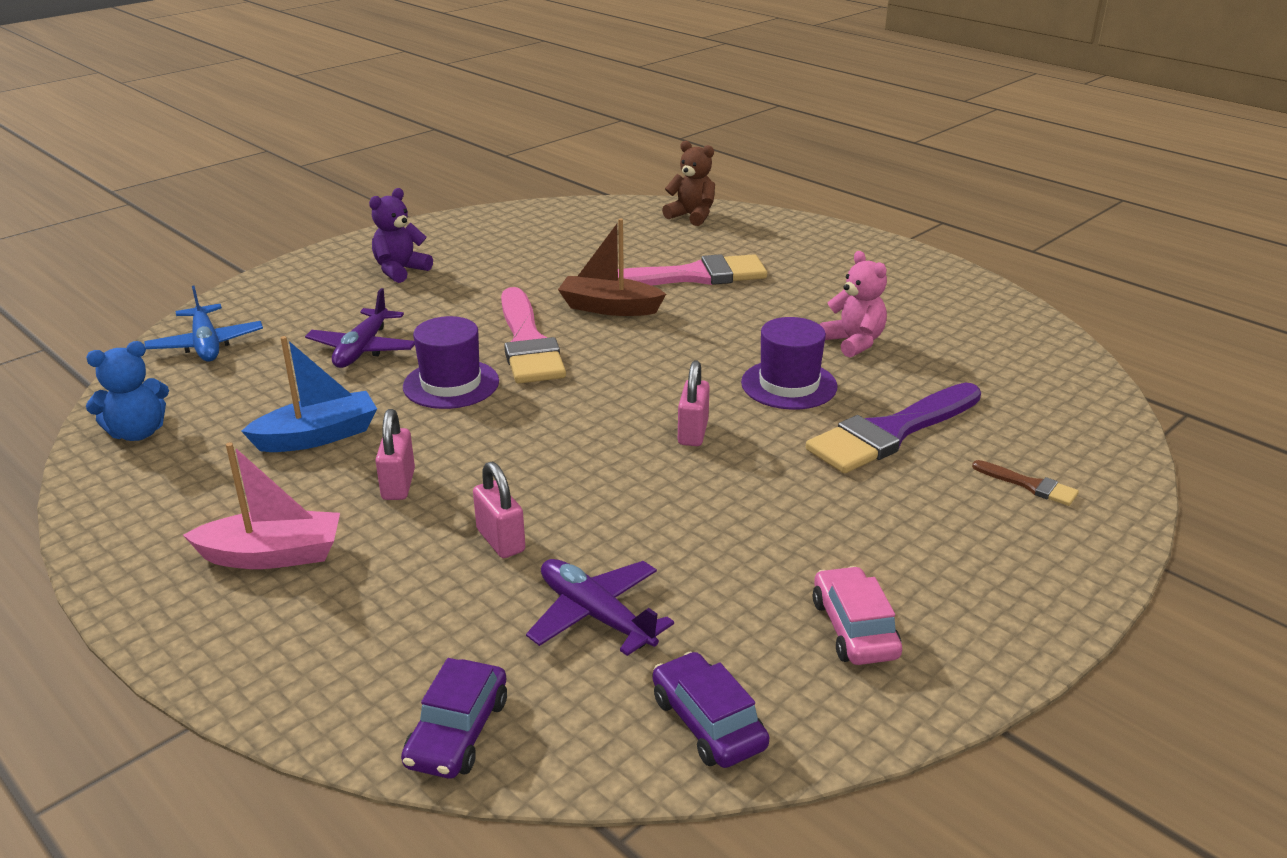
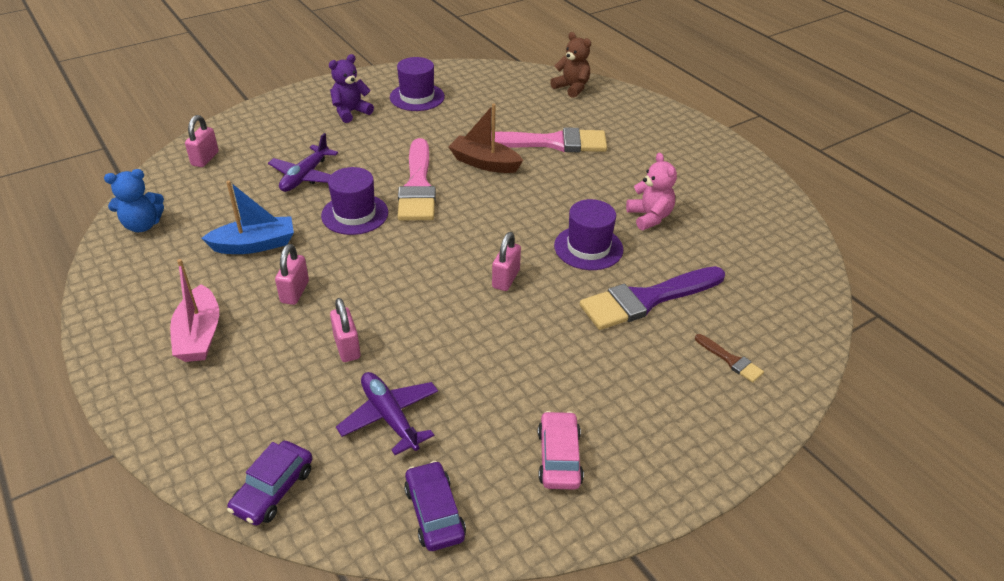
camera: 10 degrees right, 10 degrees up
(206, 344) = (205, 159): blue plane -> pink padlock
(273, 555) = (199, 335): pink boat -> pink boat turned 75 degrees clockwise
(487, 245) = (417, 97): none -> purple hat

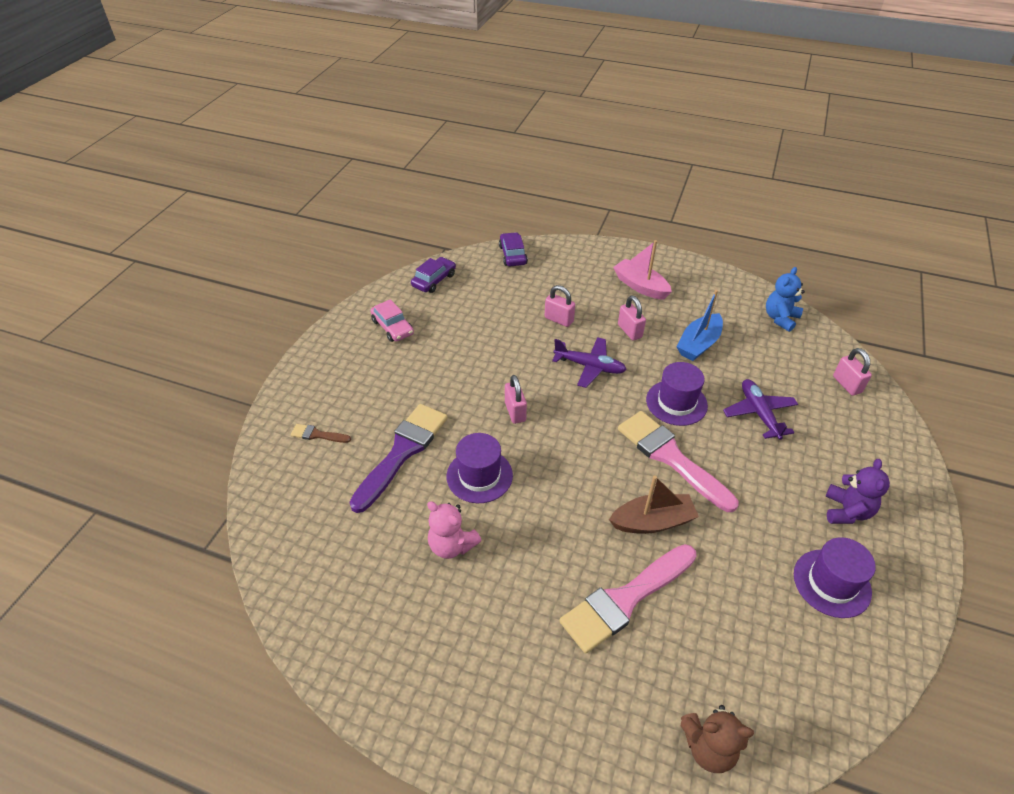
camera: 145 degrees right, 5 degrees up
(389, 417) = (496, 302): purple plane -> purple plane (590, 366)
(434, 512) = (434, 280): purple car -> purple car turned 90 degrees counterclockwise

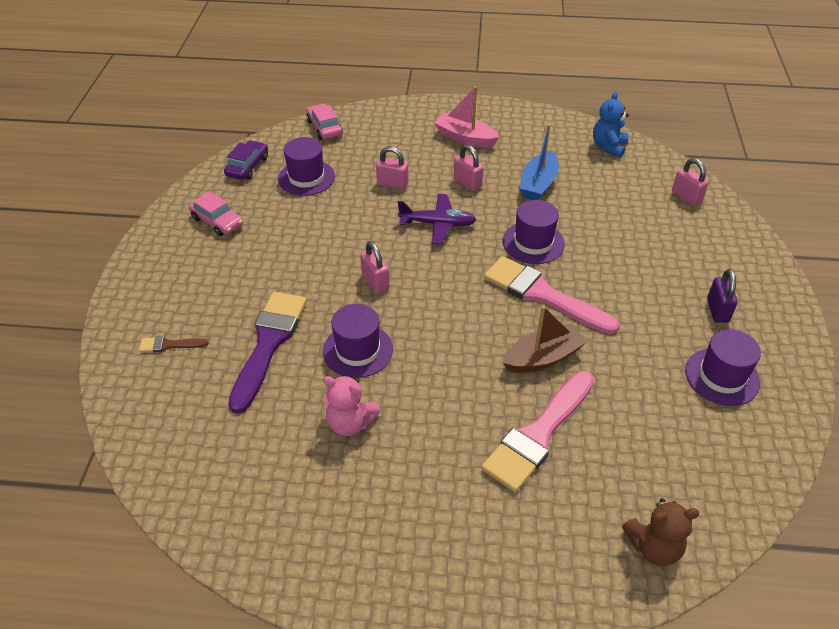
camera: 15 degrees left, 0 degrees up
(482, 300) = (306, 178): none -> purple hat
(512, 255) = (324, 128): purple car -> pink car
(759, 413) = (613, 238): purple plane -> none
(846, 511) = (717, 310): purple teddy bear -> purple padlock

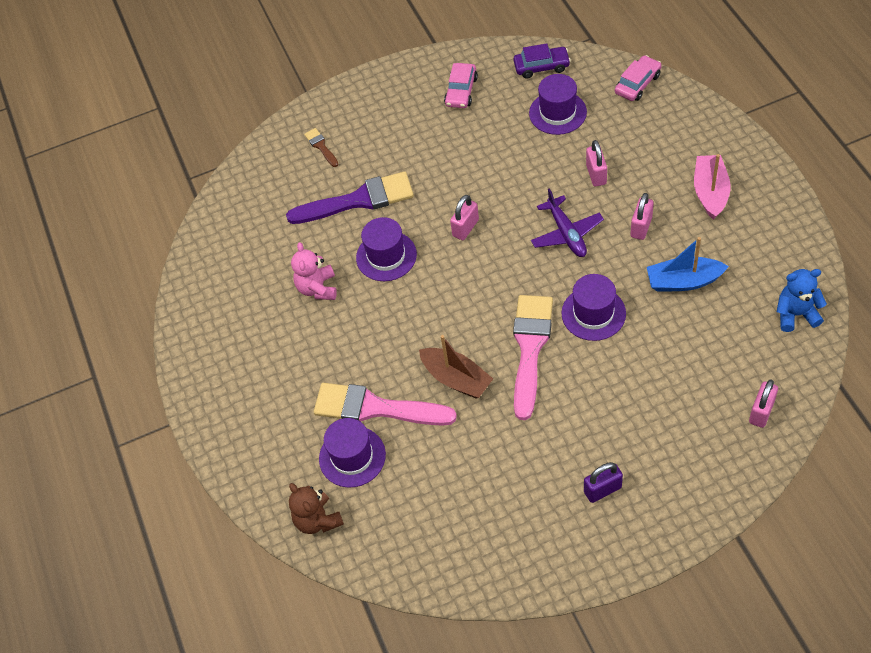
camera: 70 degrees right, 10 degrees up
(722, 376) = (518, 517): purple hat -> purple hat (352, 456)

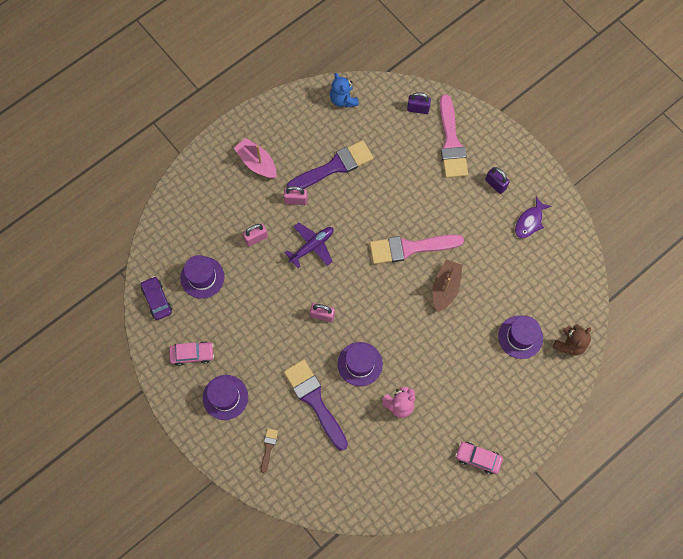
camera: 115 degrees left, 15 degrees up
(321, 146) = (268, 447): brown brush -> brown brush turned 150 degrees clockwise
(376, 408) = (481, 333): pink brush -> pink brush (451, 142)
(526, 522) = (529, 221): none -> purple fish
(593, 313) = (373, 215): purple hat -> purple hat (225, 397)
(637, 84) = (164, 227): pink car -> pink car (478, 458)
(683, 281) = (334, 166): blue boat -> purple brush
(710, 192) = (257, 163): pink boat -> pink boat turned 60 degrees clockwise
(761, 412) = (418, 109): pink padlock -> purple padlock

